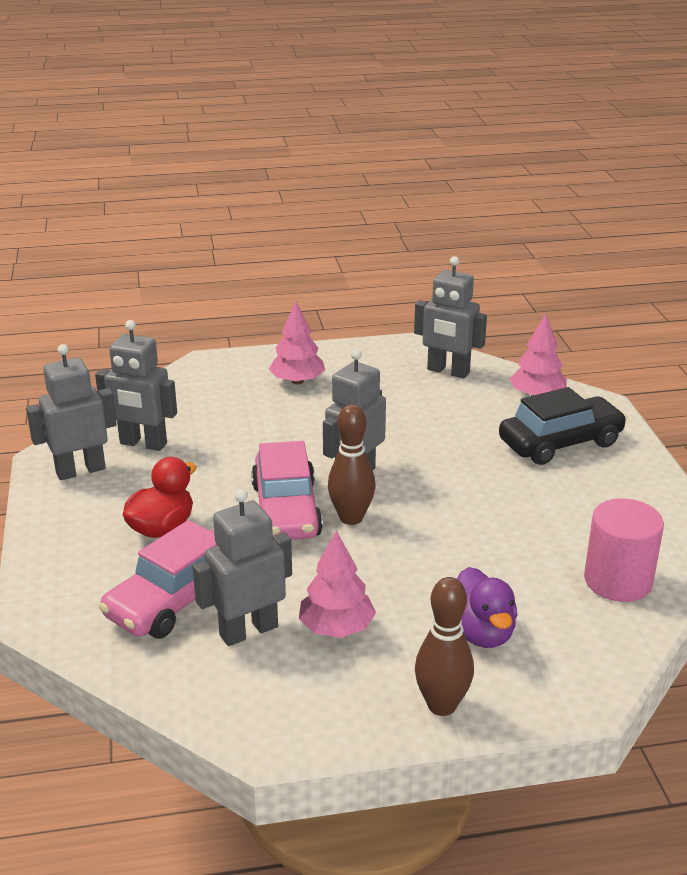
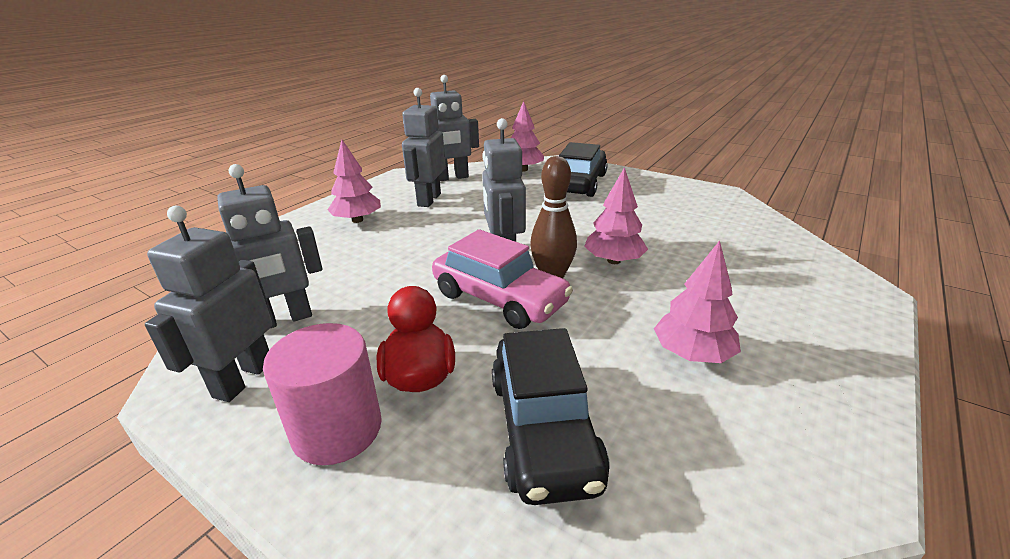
camera: 45 degrees left, 0 degrees up
(176, 599) = (544, 429): pink car -> black car
(248, 631) = (647, 406): grey robot -> grey robot (428, 200)
(425, 535) = (614, 261): none -> pink tree
(442, 705) = (847, 354): brown bowling pin -> none
(481, 633) = (759, 294): purple duck -> none
(618, 581) = (742, 227): pink cylinder -> pink cylinder (337, 429)

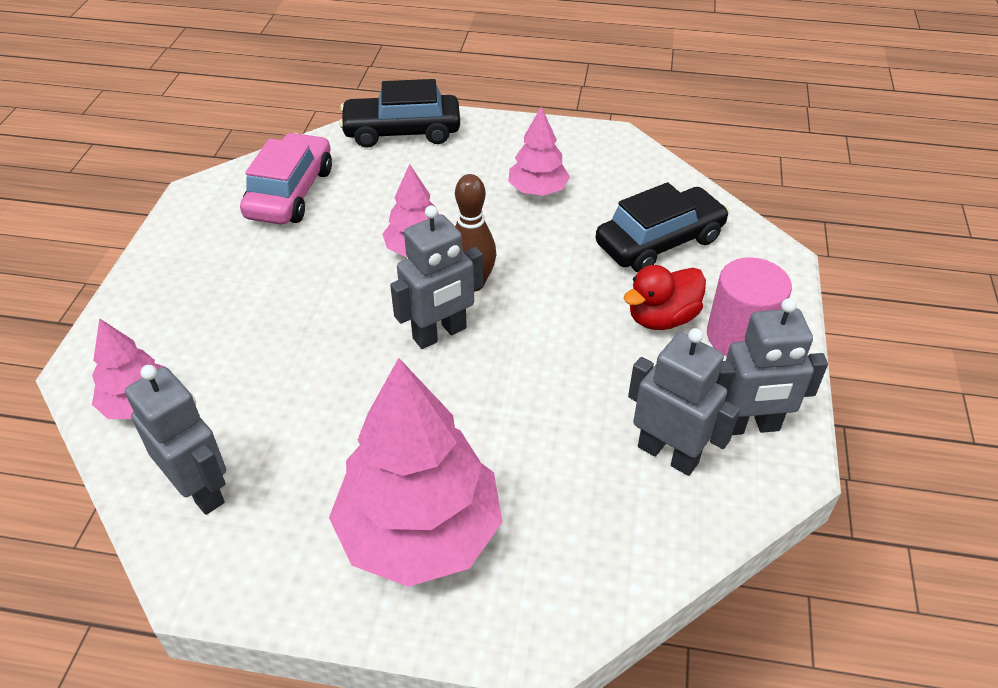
camera: 115 degrees left, 15 degrees up
(357, 220) = (420, 532): pink tree -> pink tree, size x1.91
(428, 200) = (311, 477): grey robot -> none
(499, 298) = (531, 308): pink car -> pink car (290, 193)
(579, 183) = (193, 321): black car -> black car (402, 132)

